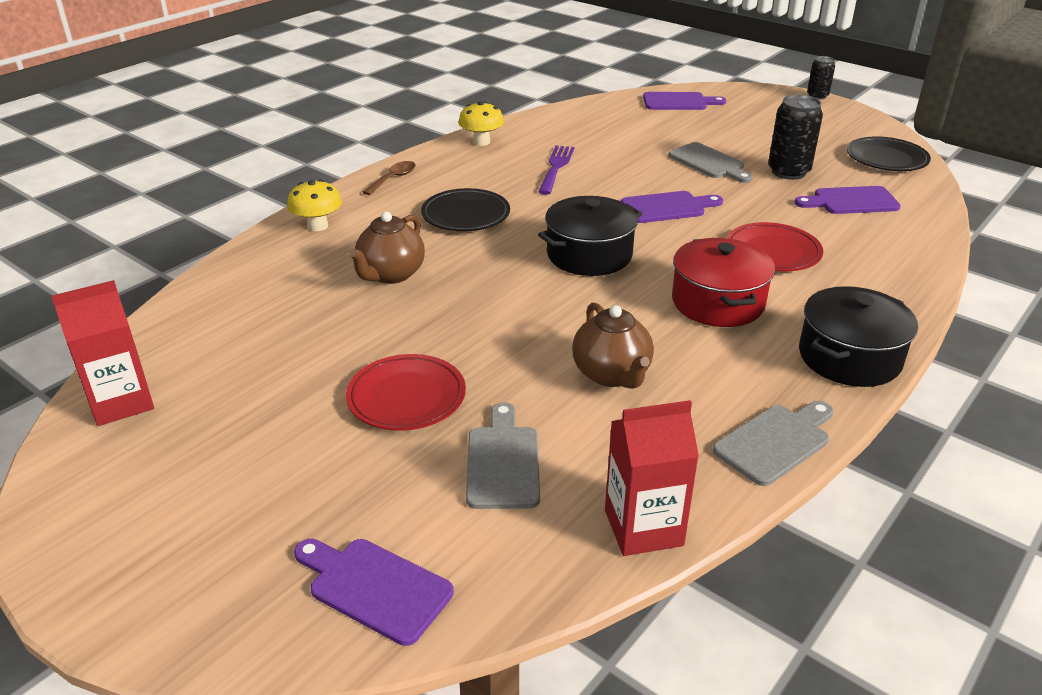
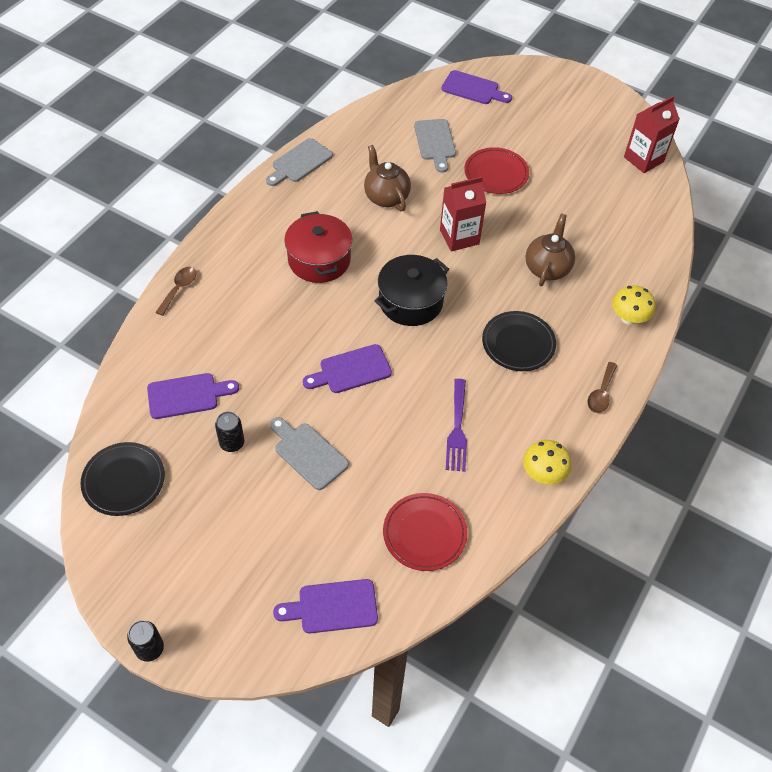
camera: 170 degrees right, 20 degrees up
(643, 527) = (366, 118): red carton -> red carton (459, 237)
(772, 252) = (271, 317): red plate -> red plate (424, 533)
(788, 172) = (232, 443): black can -> black can, size x0.60
(849, 357) = (244, 220): black pot -> none
(911, 284) = (179, 289): none -> brown spoon

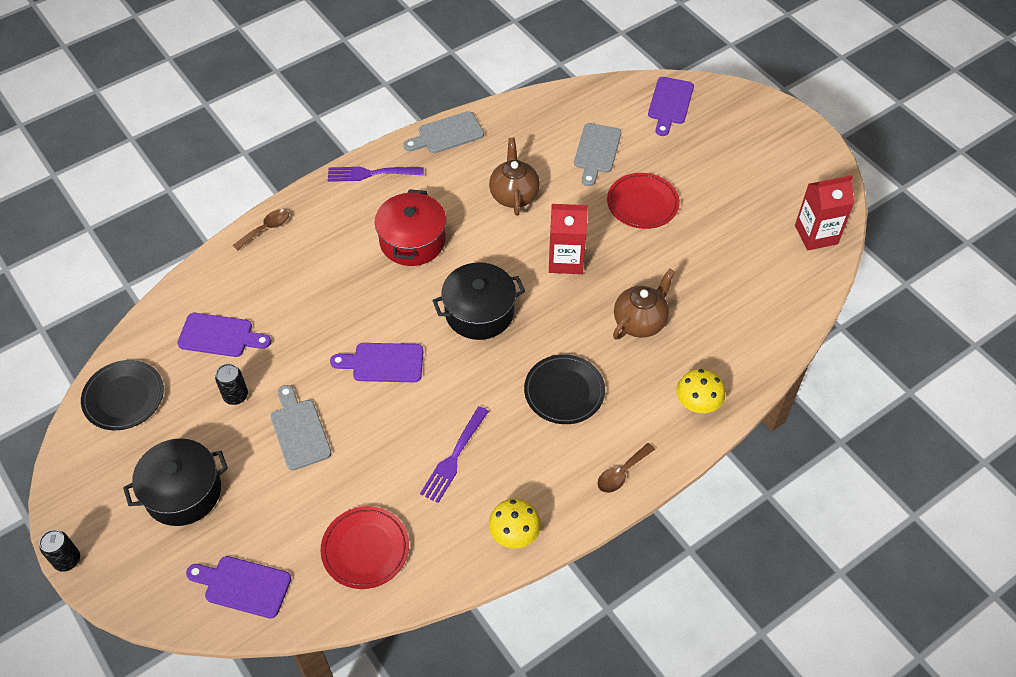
camera: 25 degrees right, 0 degrees up
(229, 545) = (183, 492): none -> black pot
(250, 214) = (372, 173): none -> purple fork
(473, 89) = (670, 103): purple cutting board -> purple cutting board turned 60 degrees clockwise

